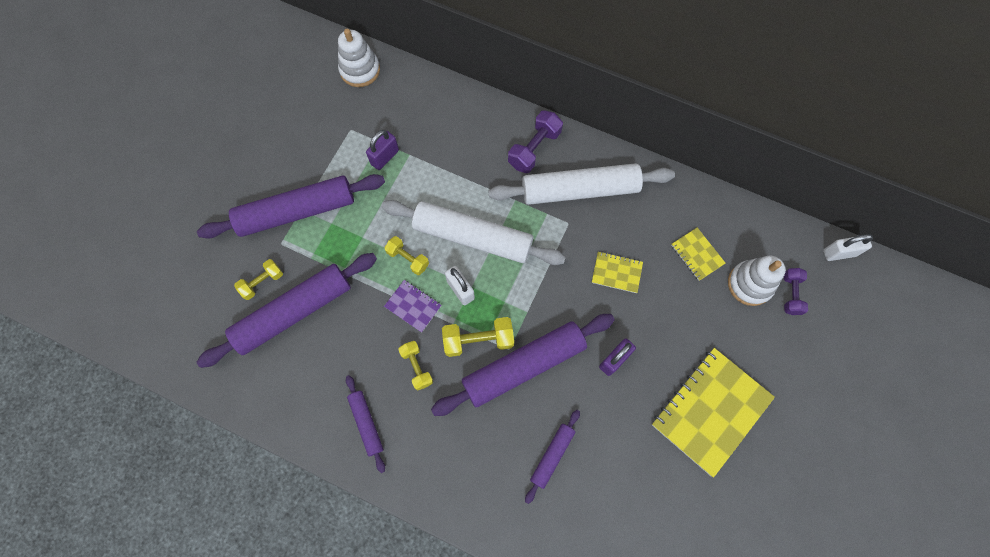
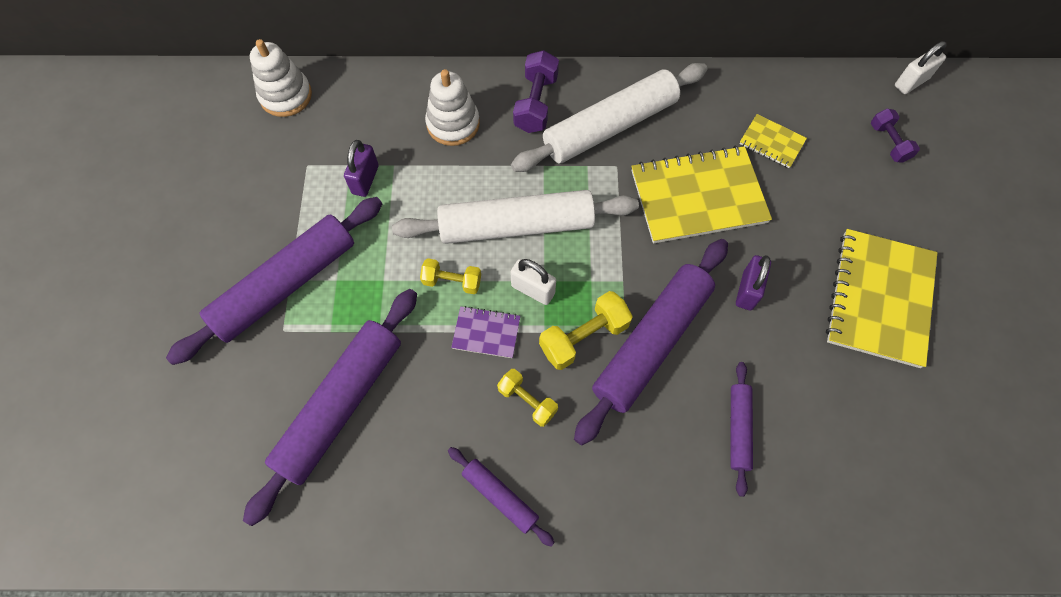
camera: 25 degrees left, 5 degrees down
(262, 282) = (281, 387): yellow dumbbell -> none
(616, 272) = (698, 196): yellow notebook -> yellow notebook, size x2.10
(750, 284) = (842, 150): white stacking toy -> white stacking toy (453, 124)

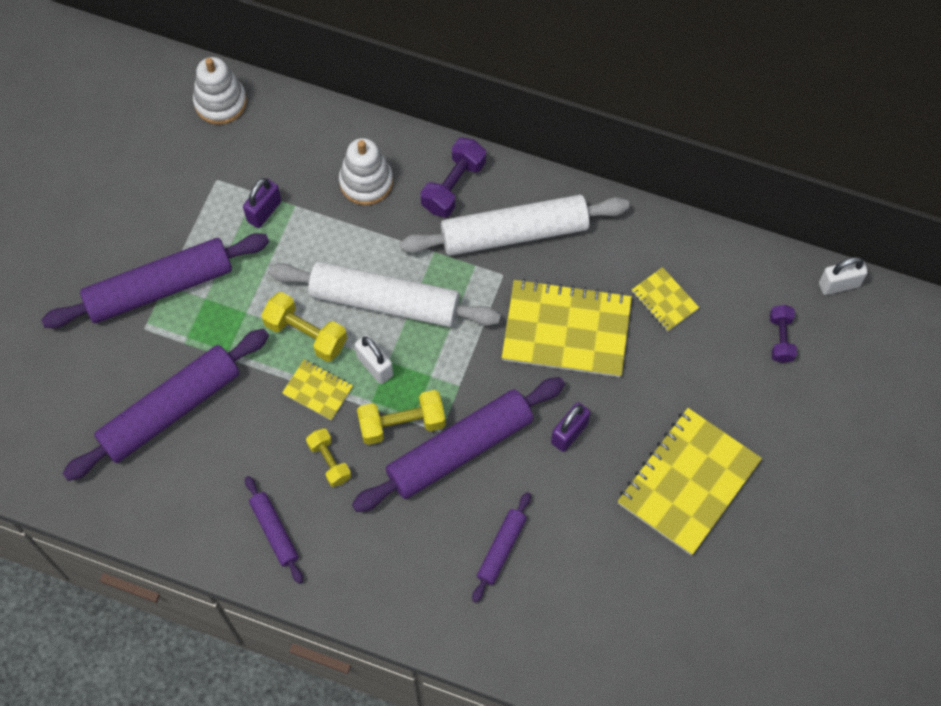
camera: 20 degrees right, 0 degrees up
(452, 281) = (306, 334): yellow dumbbell -> yellow dumbbell, size x1.51
(486, 333) = (318, 390): purple notebook -> yellow notebook

